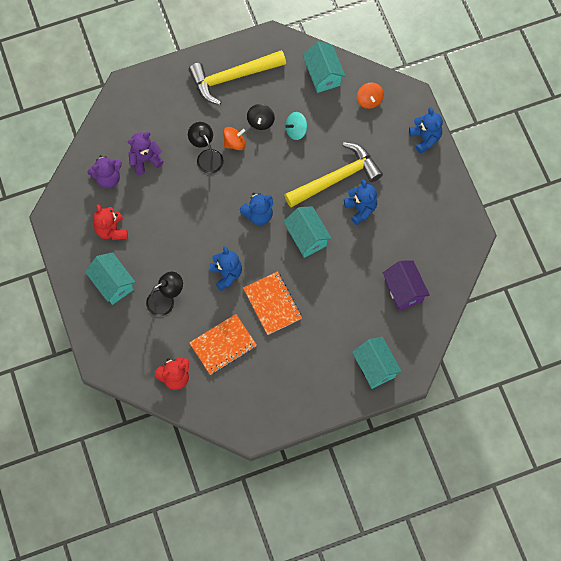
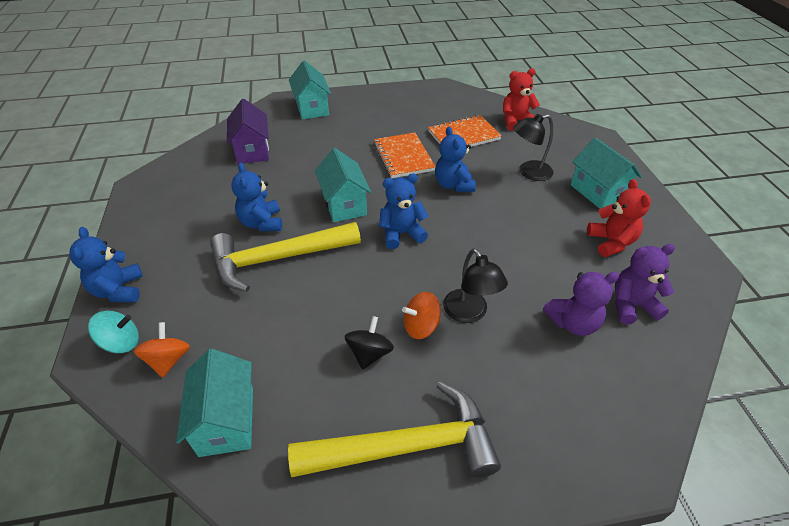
camera: 170 degrees left, 25 degrees down
(296, 130) = (313, 330): turquoise spinning top -> turquoise spinning top (121, 343)

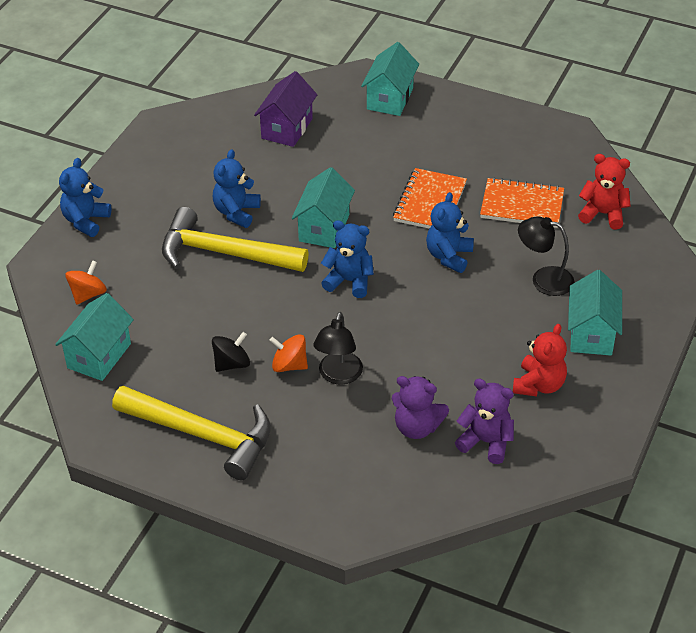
camera: 35 degrees right, 0 degrees up
(121, 343) = (64, 265): turquoise spinning top -> none

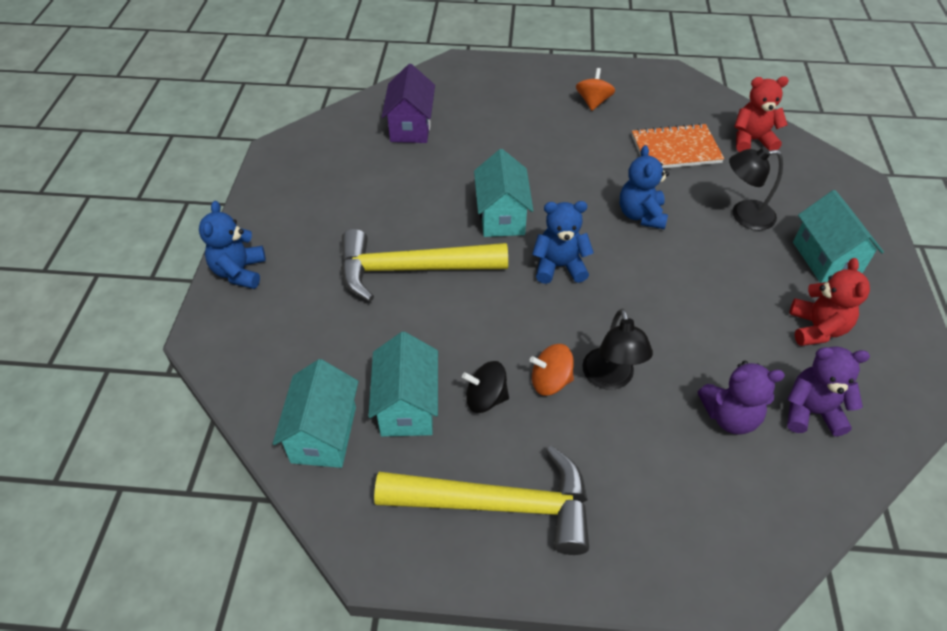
camera: 20 degrees left, 5 degrees up
(88, 294) = (277, 358): orange spinning top -> orange spinning top (593, 102)
(232, 364) = (485, 398): black spinning top -> black spinning top turned 120 degrees counterclockwise
(236, 212) = (402, 222): blue teddy bear -> none
(390, 99) = (494, 79): turquoise house -> turquoise house (407, 406)
(430, 202) = (589, 166): orange notebook -> none

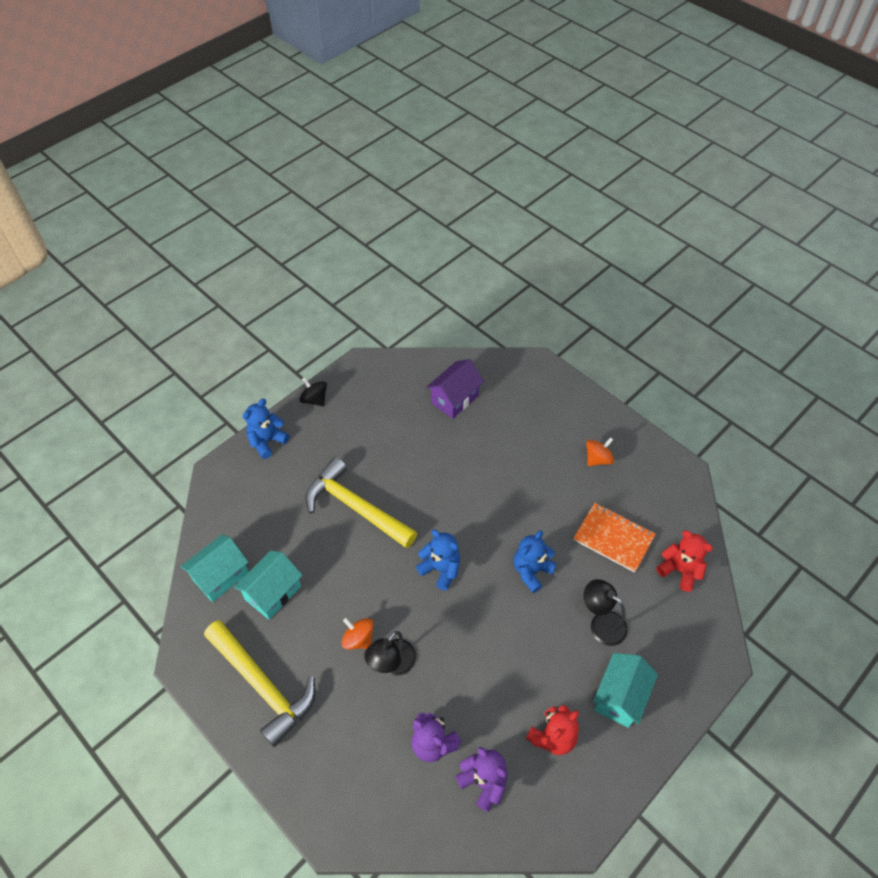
camera: 40 degrees right, 5 degrees up
(485, 398) = (315, 621): black spinning top -> black spinning top (314, 399)
(501, 216) = (443, 508): turquoise house -> none

